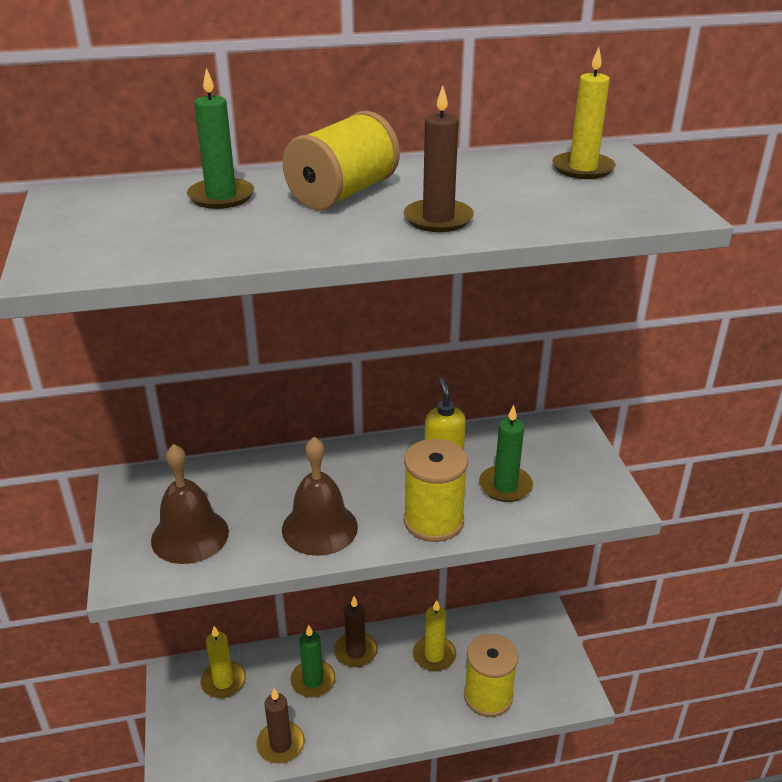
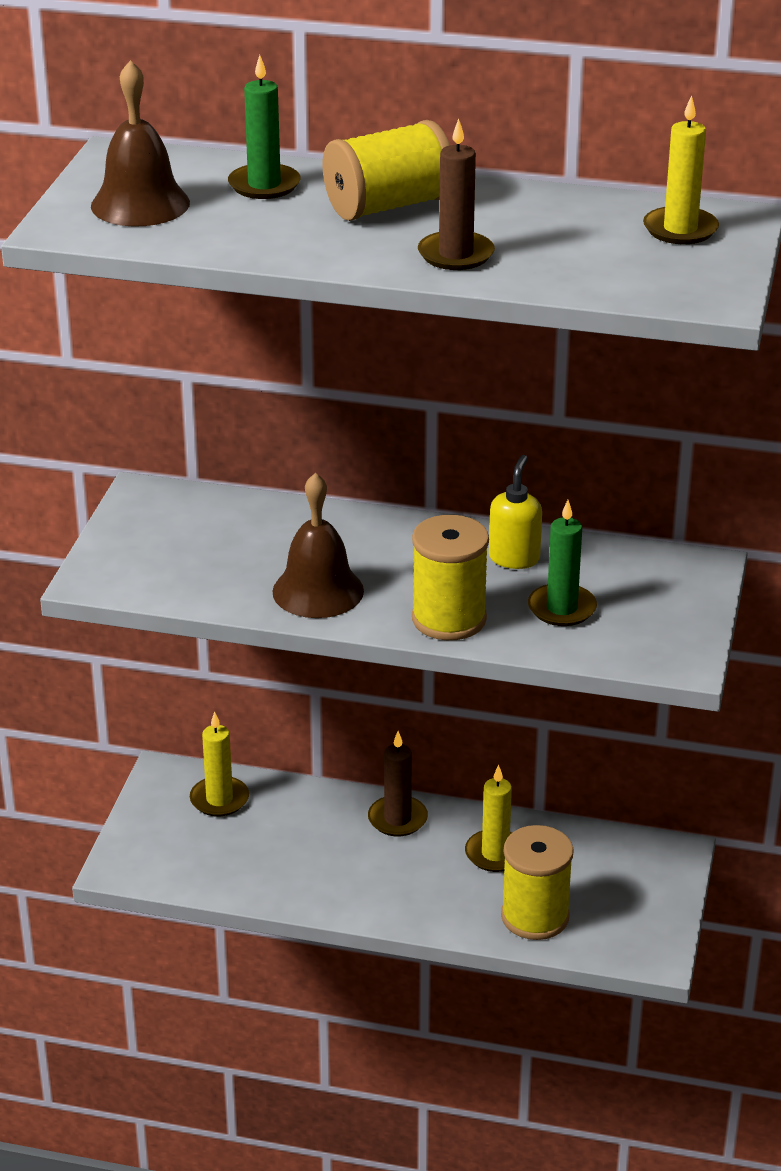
camera: 25 degrees right, 0 degrees up
(190, 535) = (177, 560): brown bell -> brown bell (140, 204)
(280, 744) = (251, 881): brown candle -> none
(313, 681) = (326, 832): green candle -> none

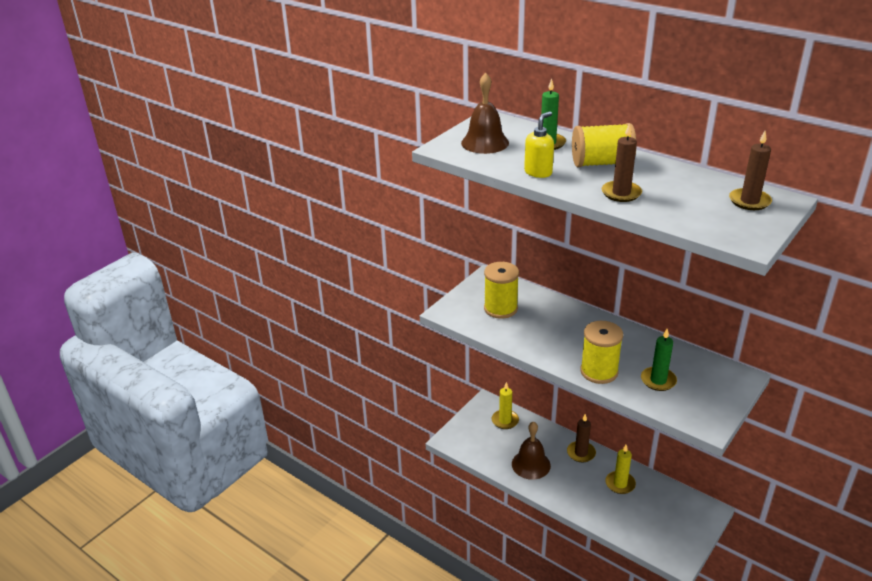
camera: 25 degrees right, 0 degrees up
(318, 591) = (543, 342): brown bell -> brown bell (531, 464)
(514, 558) = (646, 348): yellow soap dispenser -> yellow soap dispenser (538, 172)
(535, 916) = (626, 521): yellow spool -> yellow spool (500, 308)
(680, 229) = (749, 201): yellow candle -> brown candle

